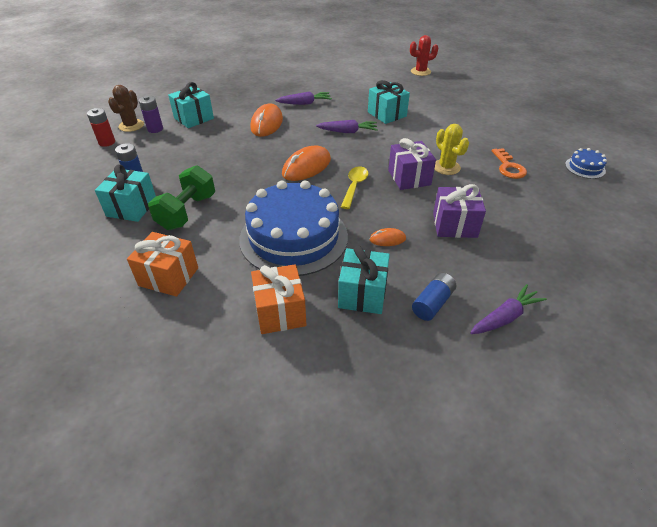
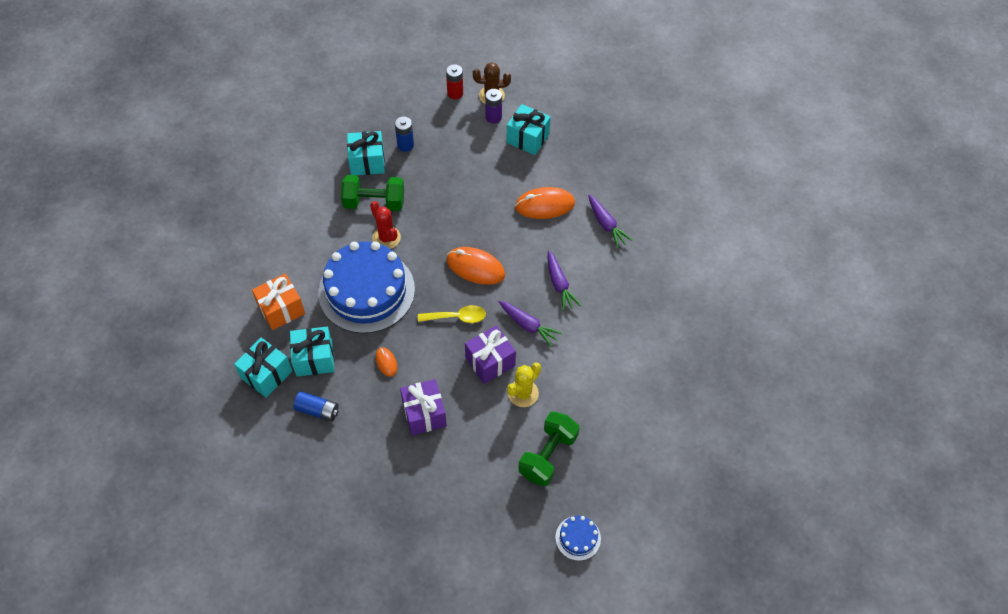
camera: 70 degrees right, 15 degrees up
(168, 277) = (296, 225): orange gift -> none
(387, 114) = (617, 313): turquoise gift -> turquoise gift (266, 374)
(420, 72) = (760, 328): red cactus -> red cactus (386, 238)
(505, 317) = (316, 465): purple carrot -> purple carrot (528, 325)
(508, 167) = (548, 455): orange key -> green dumbbell

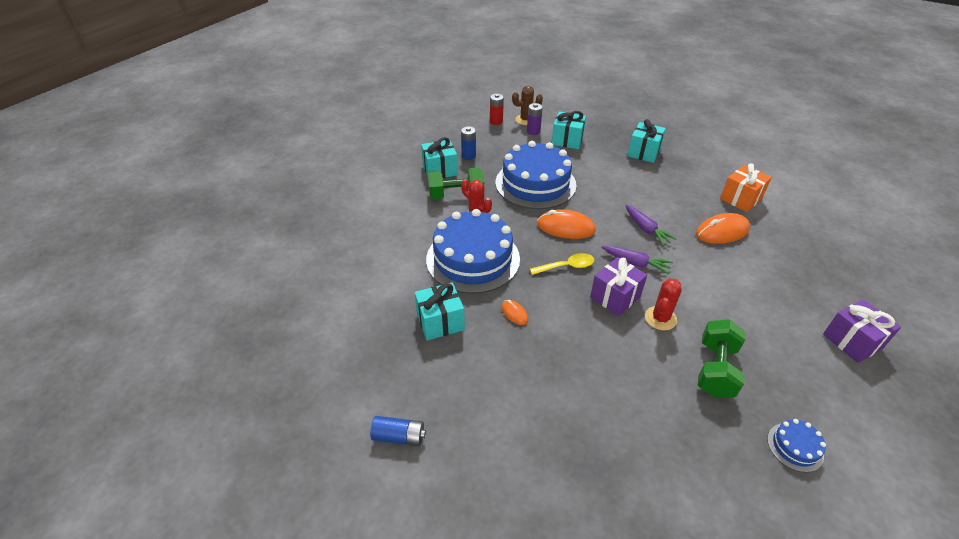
camera: 10 degrees left, 15 degrees down
(266, 374) = (394, 344): turquoise gift -> turquoise gift (643, 152)
(281, 309) = (394, 285): orange gift -> orange gift (740, 199)
(317, 410) = (459, 368): blue battery -> blue battery (399, 436)
(424, 414) = (572, 353): purple gift -> purple gift (852, 341)
(466, 200) = (535, 183): none -> blue cake
(523, 393) = (660, 318): yellow cactus -> red cactus
(544, 205) = (603, 178): orange mouse -> orange mouse (722, 232)
(606, 225) = (661, 184): purple carrot -> none

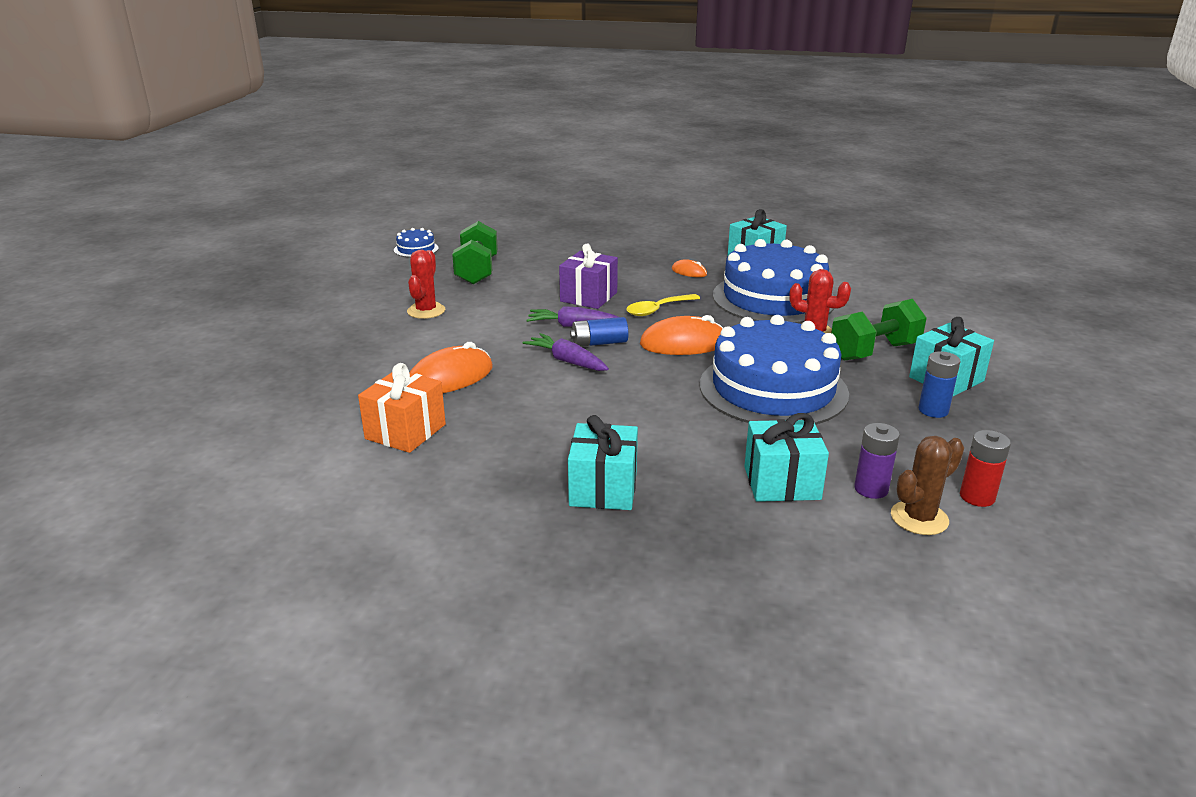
camera: 160 degrees right, 15 degrees down
(399, 436) = (722, 215): blue battery -> blue battery (599, 343)
(660, 318) = (534, 291): red cactus -> red cactus (426, 311)
(852, 341) = (321, 307): purple gift -> none

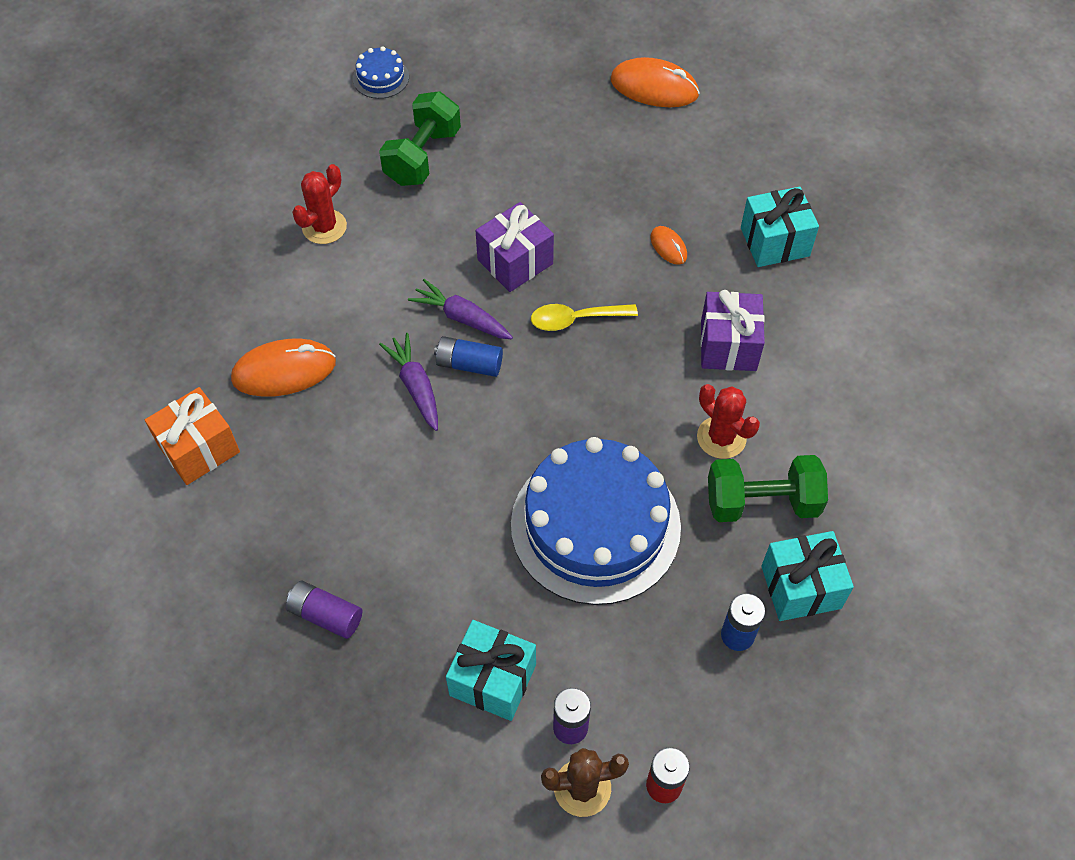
camera: 25 degrees right, 30 degrees up
(603, 489) = (325, 615): turquoise gift -> purple battery
(683, 343) = (559, 401): orange mouse -> orange mouse (654, 87)
(773, 298) = (728, 345): blue cake -> purple gift

